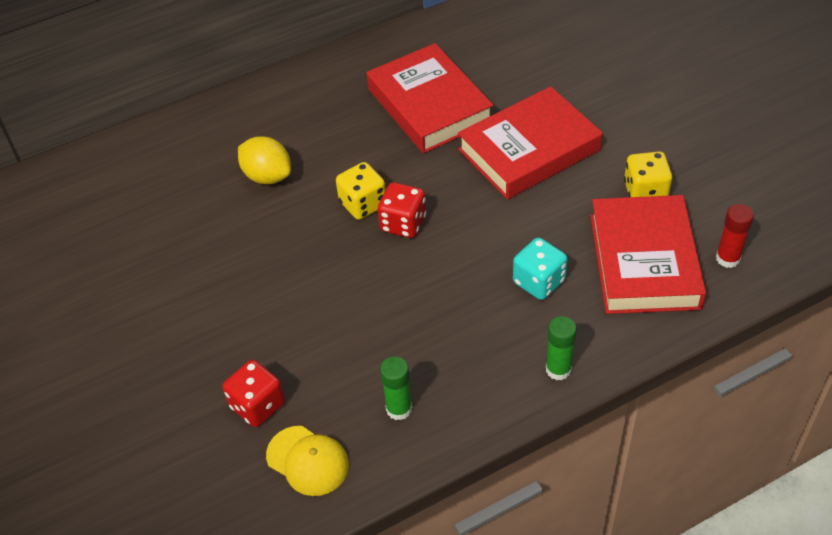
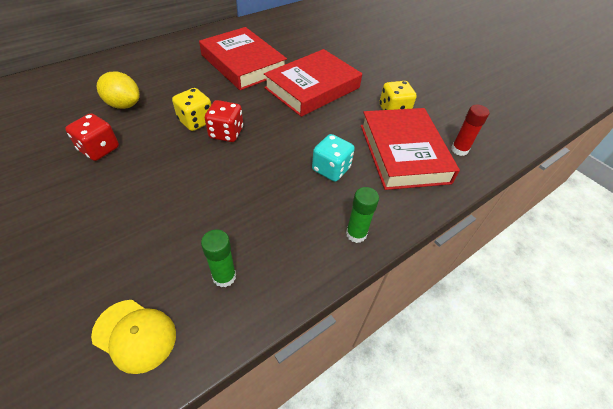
camera: 15 degrees left, 0 degrees up
(257, 405) = (91, 282): red dice -> red dice (99, 149)

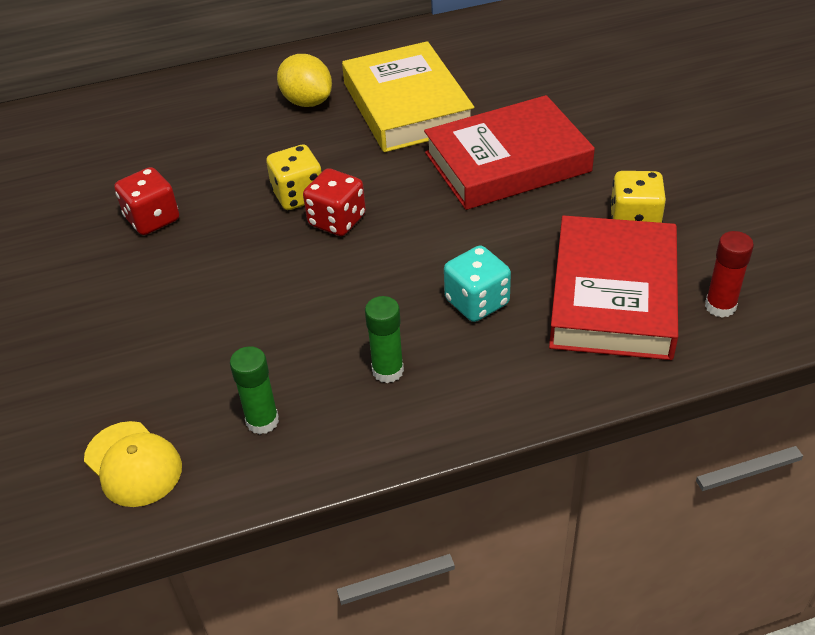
camera: 25 degrees right, 5 degrees down
(124, 105) = (203, 156): yellow lemon -> yellow lemon (307, 101)
(243, 64) = (407, 106): red book -> yellow book
(356, 234) = (471, 404): green glue stick -> green glue stick (388, 371)

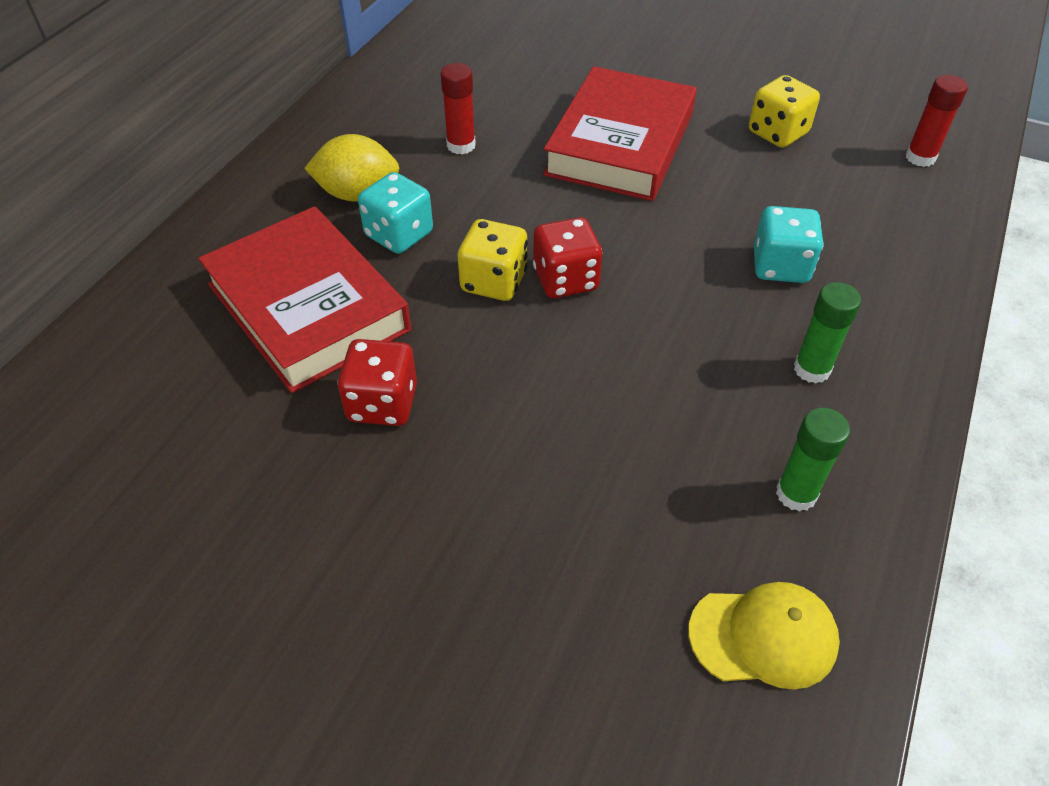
camera: 50 degrees left, 5 degrees up
(292, 138) = (399, 234): none -> turquoise dice
(407, 106) = (461, 145): yellow book -> red glue stick
(613, 296) = (853, 196): red book -> red book (308, 307)

